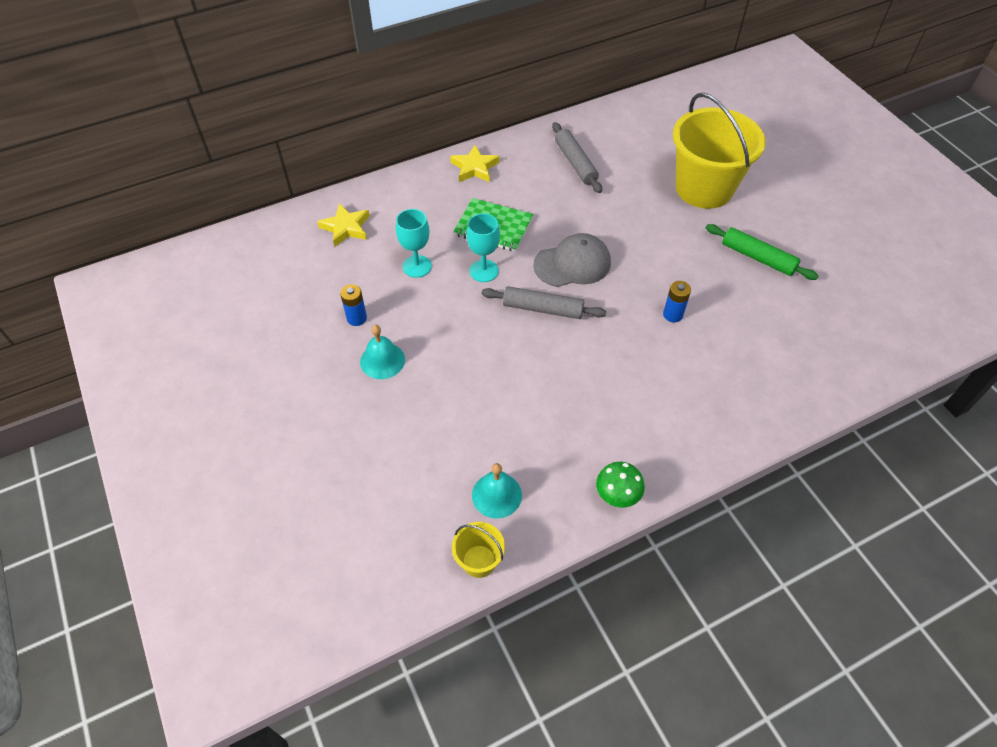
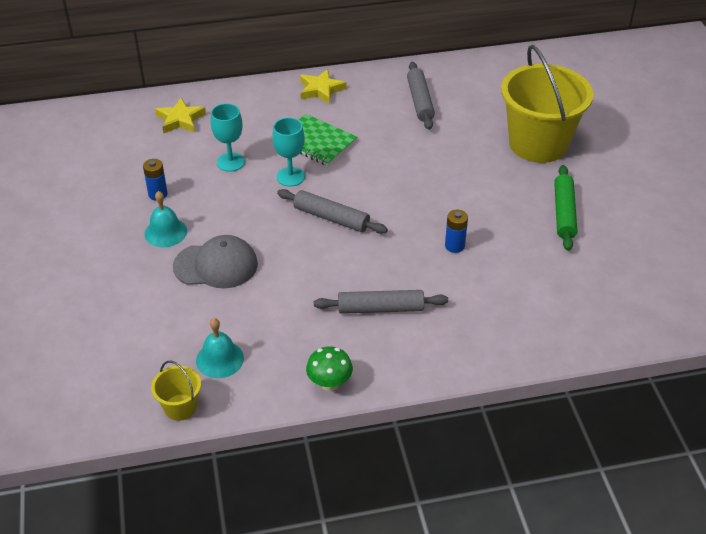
camera: 15 degrees right, 10 degrees down
(572, 264) = (377, 186): grey cap -> grey cap (216, 265)
(631, 399) = (380, 308): none -> grey rolling pin
(758, 258) = (564, 213): green rolling pin -> green rolling pin turned 45 degrees clockwise

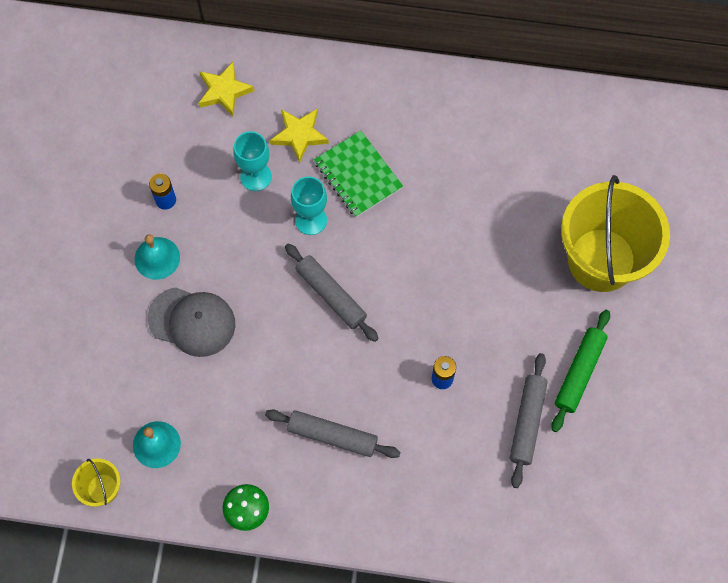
camera: 20 degrees right, 25 degrees up
(321, 90) = (395, 91): yellow star -> yellow star (299, 135)
(420, 101) = (499, 147): grey rolling pin -> grey rolling pin (527, 422)

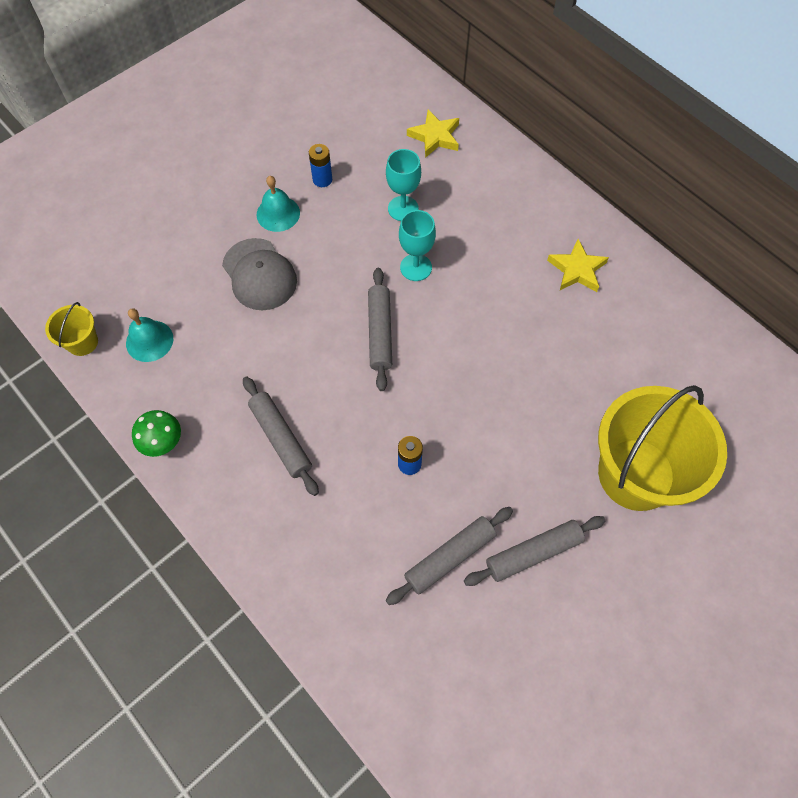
camera: 40 degrees right, 5 degrees down
(299, 135) = (463, 203): yellow star -> yellow star (577, 270)
(358, 175) = (483, 261): green notebook -> none
(579, 372) = (533, 553): green rolling pin -> grey rolling pin

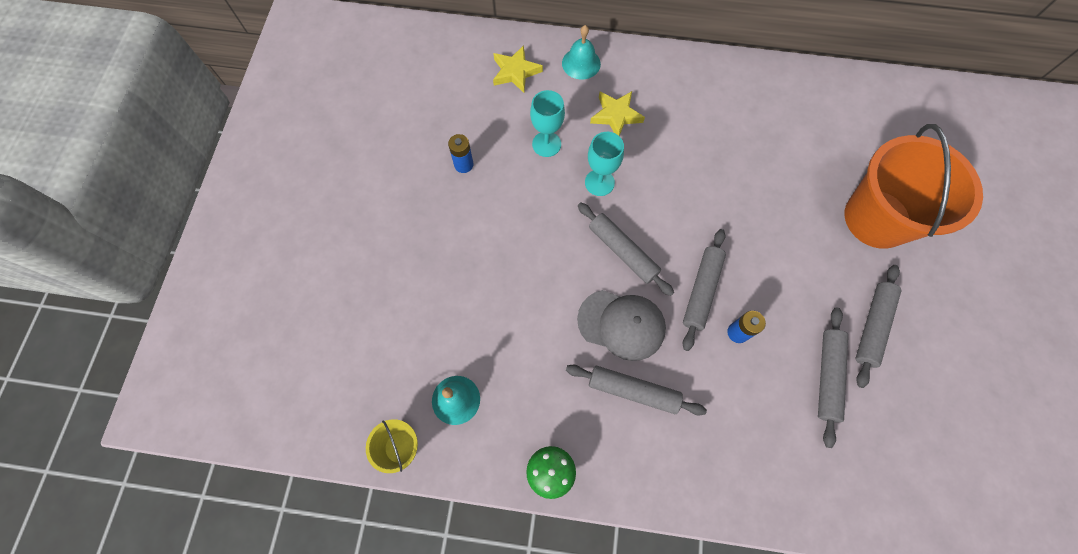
camera: 40 degrees left, 5 degrees up
(259, 274) = (490, 276): grey cap -> grey cap (621, 324)
(278, 213) = (456, 217): turquoise bell -> turquoise bell (581, 63)
(413, 410) = (701, 291): none -> grey rolling pin
(577, 270) = (707, 103): yellow star -> yellow star (616, 115)
(636, 474) = (877, 218): yellow bucket -> orange bucket

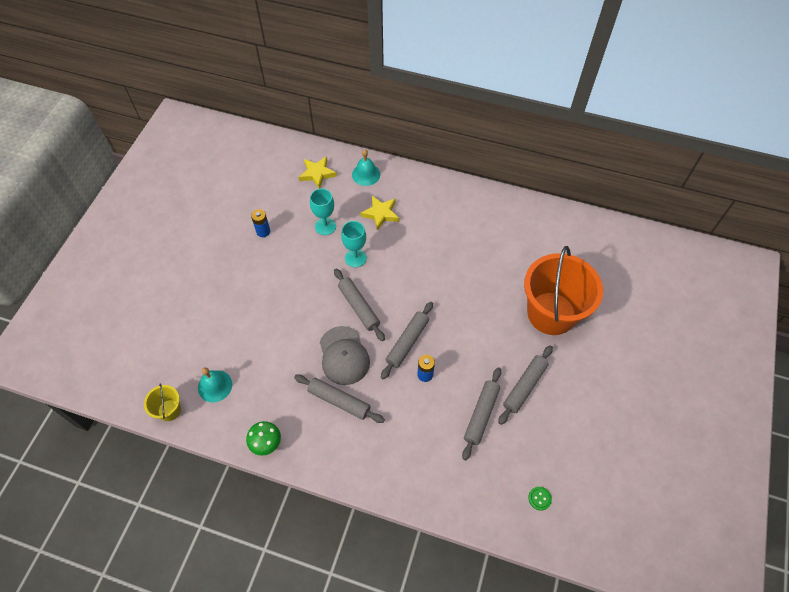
camera: 10 degrees right, 10 degrees down
(621, 324) = (344, 355): grey cap -> grey cap turned 45 degrees clockwise
(937, 481) = (539, 498): none -> green button

